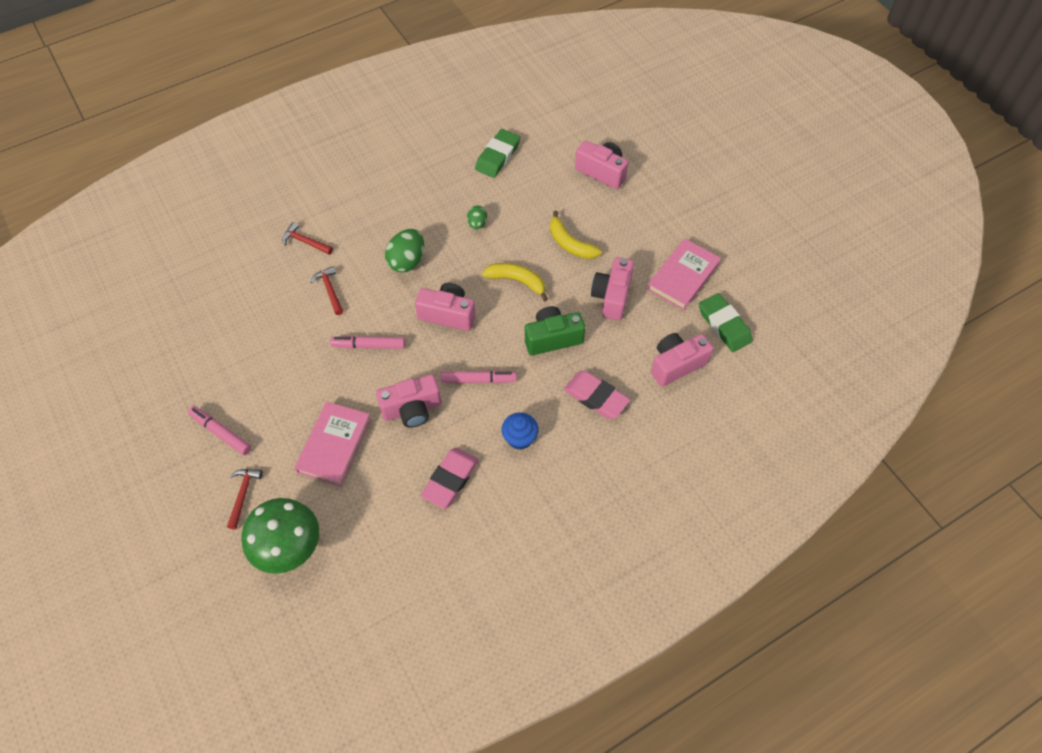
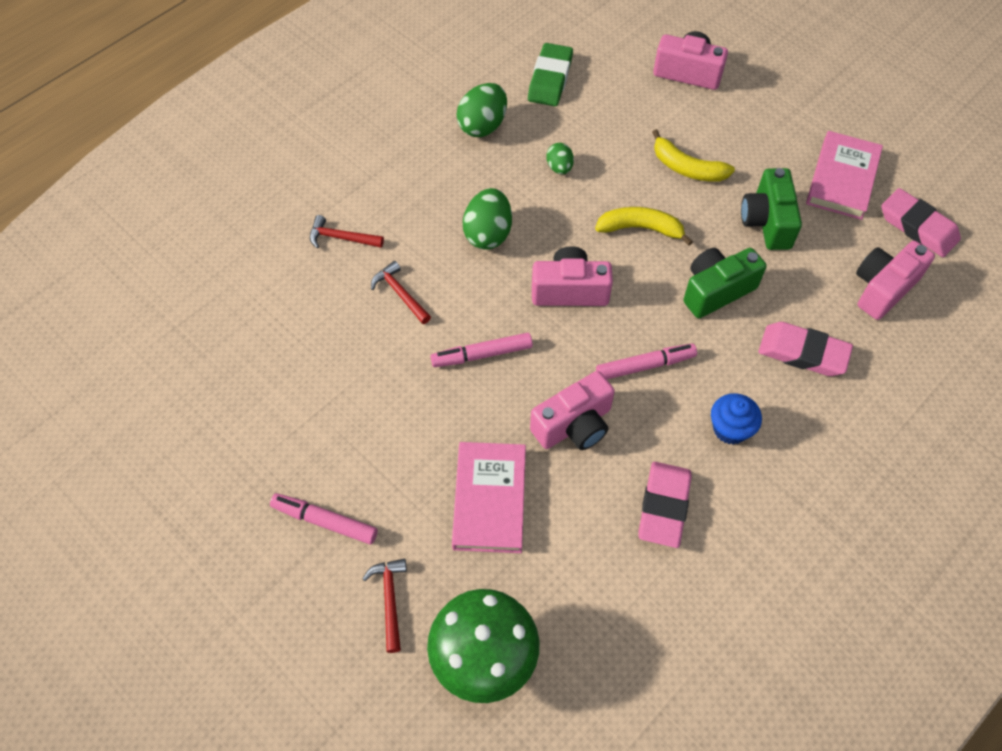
camera: 15 degrees left, 0 degrees up
(435, 181) = (483, 126): none -> green egg
(612, 296) = (767, 222): pink camera -> green camera
(724, 325) = (918, 227): green eraser -> pink eraser

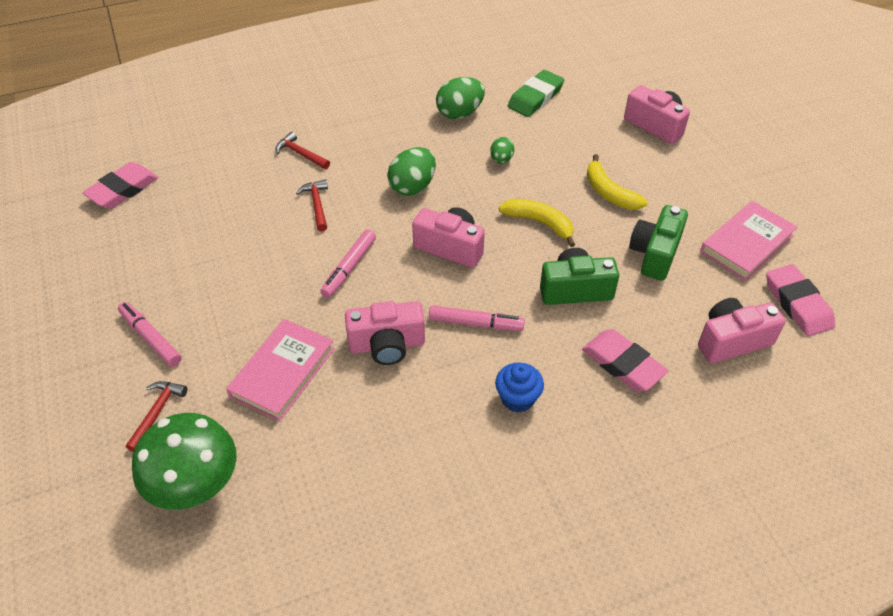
camera: 25 degrees right, 10 degrees down
(482, 355) = (349, 268): pink marker -> pink marker turned 75 degrees counterclockwise
(664, 506) = (420, 435): pink eraser -> pink eraser (123, 190)

